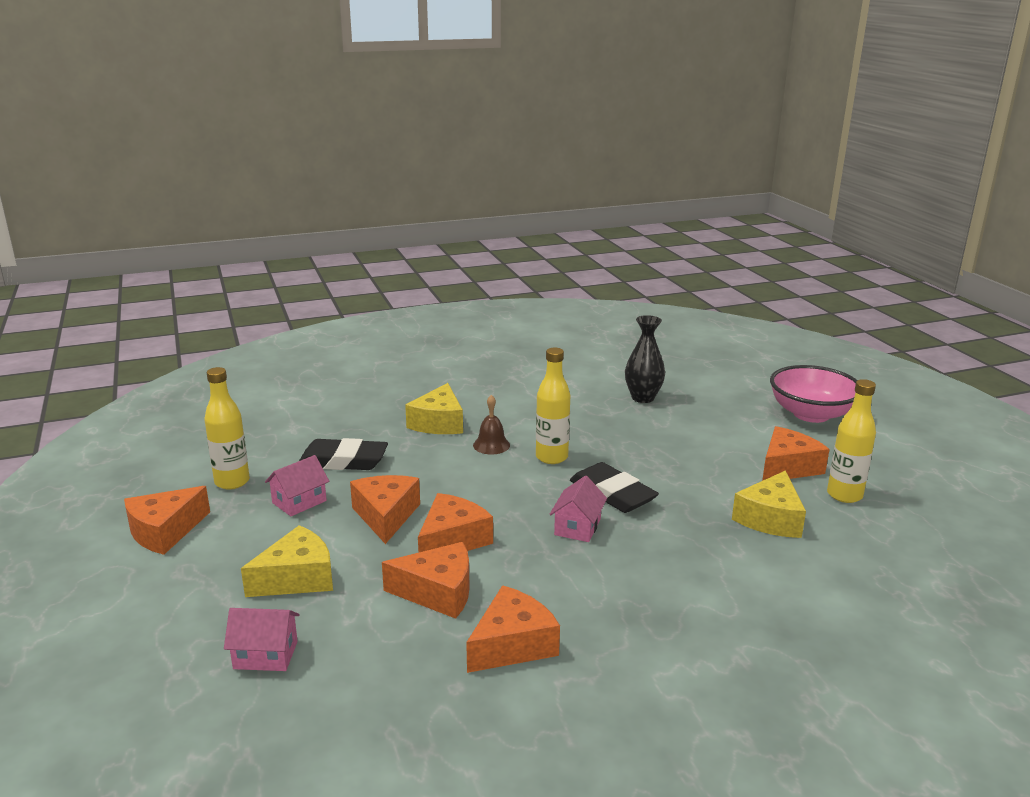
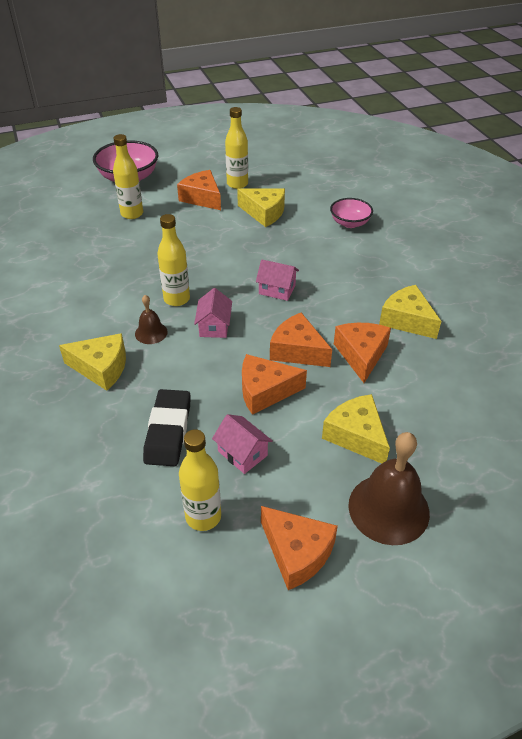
camera: 90 degrees left, 20 degrees up
(184, 593) = (388, 508): none -> brown bell
(265, 655) = (447, 438): pink house -> pink house (214, 326)
(512, 645) = (407, 320): orange cheese -> yellow cheese
(612, 493) = (233, 272): black eraser -> none
(643, 398) = (82, 247): black vase -> none
(724, 421) = (132, 214): none -> yellow bottle
(776, 604) = (350, 223): none -> pink bowl

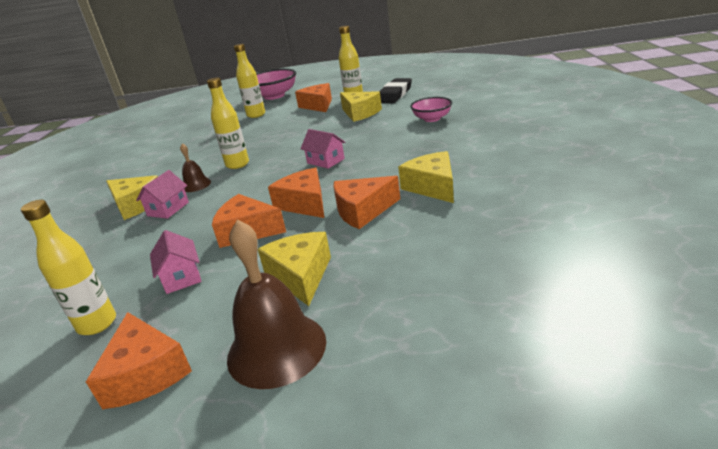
camera: 25 degrees right, 15 degrees down
(168, 431) = (139, 252): black eraser -> black eraser (394, 95)
(214, 326) = (249, 183): pink house -> pink house (168, 209)
(361, 355) = (363, 211): orange cheese -> orange cheese turned 135 degrees counterclockwise

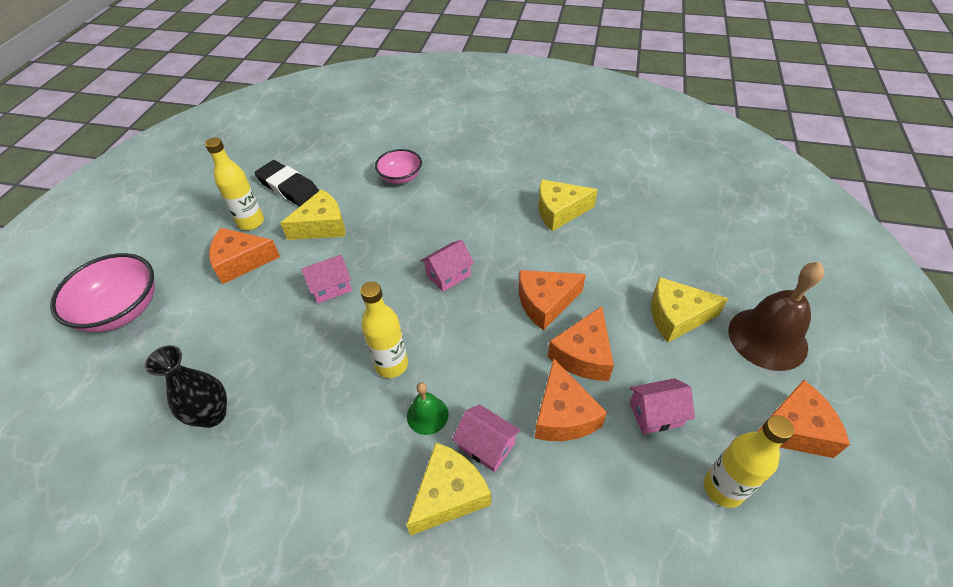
camera: 80 degrees left, 20 degrees up
(196, 185) = (427, 415): brown bell -> green bell
(205, 133) = (212, 415): none -> black vase
(256, 115) = (196, 338): yellow bottle -> none
(302, 131) = (331, 287): none -> pink house
(363, 211) = (581, 262): orange cheese -> orange cheese (563, 414)

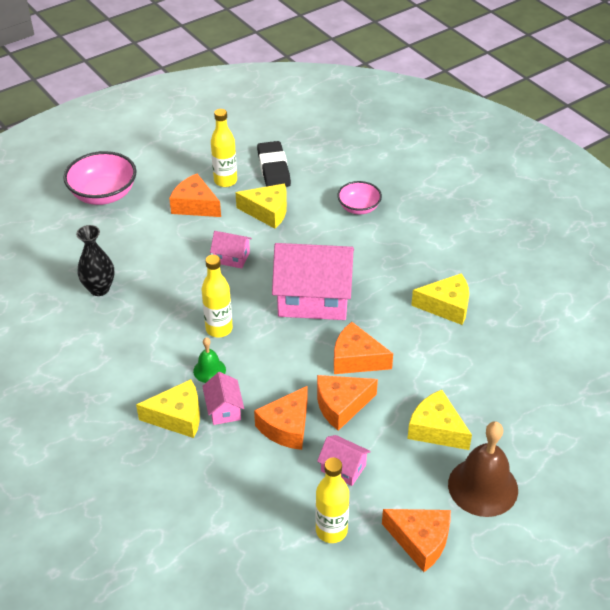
camera: 40 degrees right, 5 degrees down
(448, 275) = (313, 298): pink house -> pink house, size x2.17
(559, 211) = (446, 306): yellow cheese -> yellow cheese turned 150 degrees clockwise

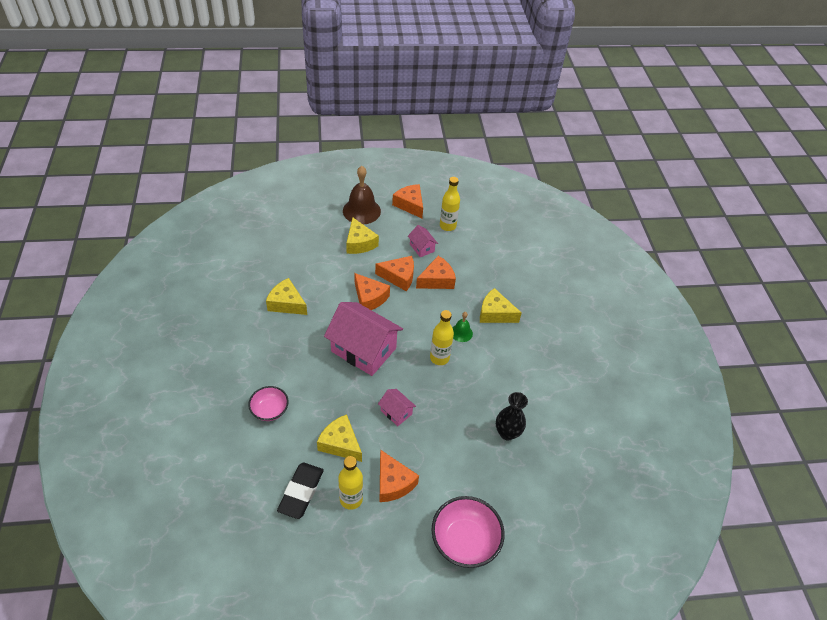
camera: 155 degrees left, 5 degrees up
(224, 409) = (466, 305): pink house -> none

